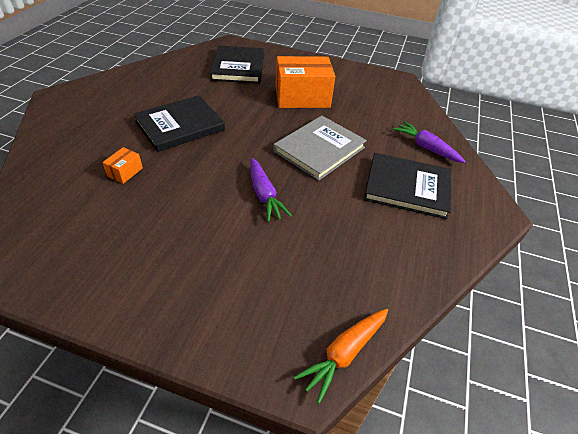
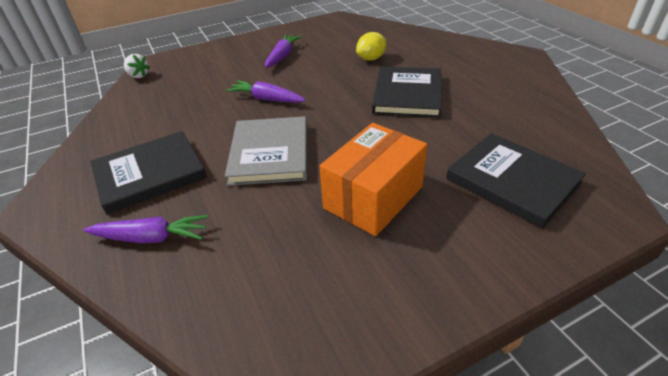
camera: 140 degrees right, 5 degrees down
(125, 172) = (371, 59): orange box -> yellow lemon
(171, 243) = (282, 56): none -> purple carrot
(344, 353) = (138, 76): orange carrot -> white strawberry

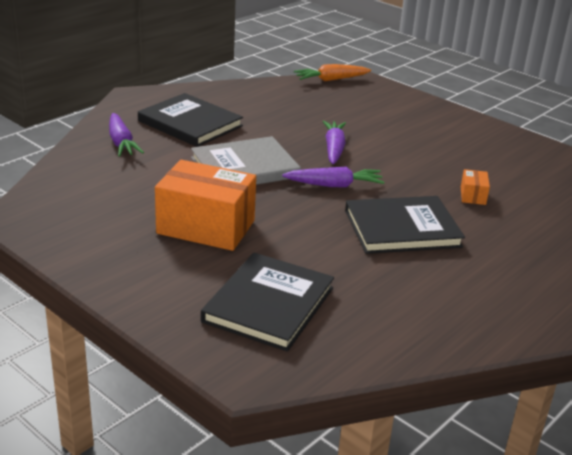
camera: 65 degrees right, 10 degrees down
(138, 76) = (331, 80): white strawberry -> orange carrot
(282, 56) = (430, 141): purple carrot -> purple carrot (334, 185)
(371, 59) = (473, 196): yellow lemon -> orange box

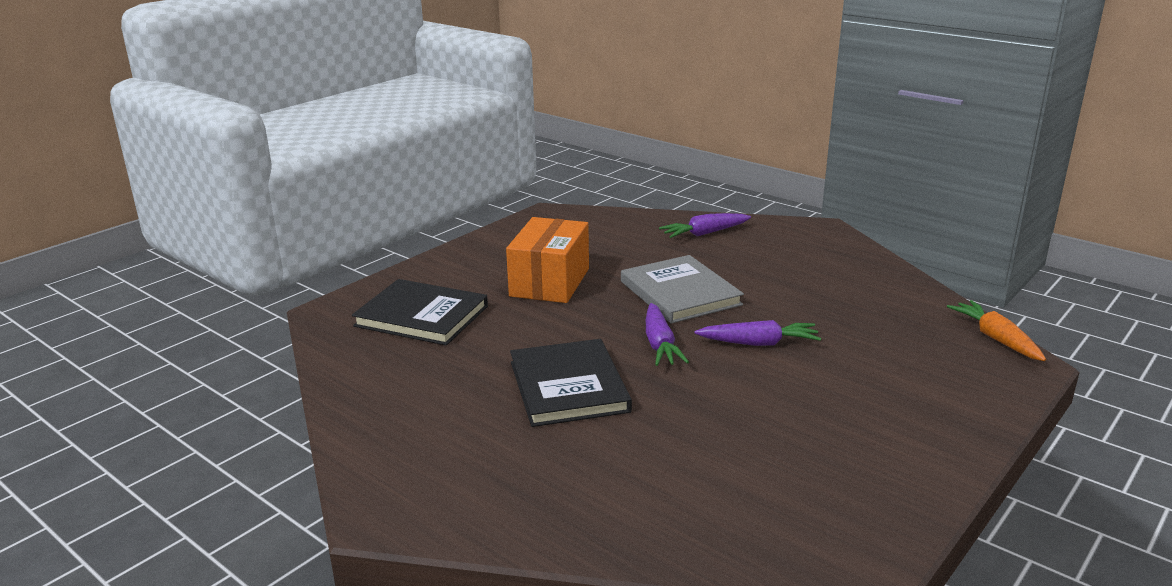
camera: 90 degrees right, 5 degrees down
(190, 123) = (772, 259): black book -> none
(473, 196) = (670, 445): orange box -> none

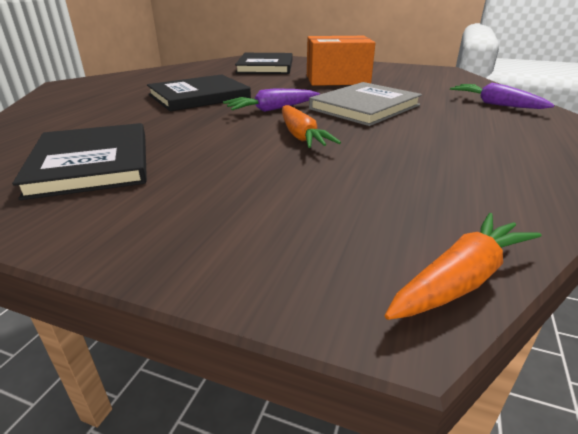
camera: 70 degrees right, 5 degrees up
(758, 343) = (301, 136): purple carrot -> orange carrot
(799, 465) = (92, 163): none -> black book

